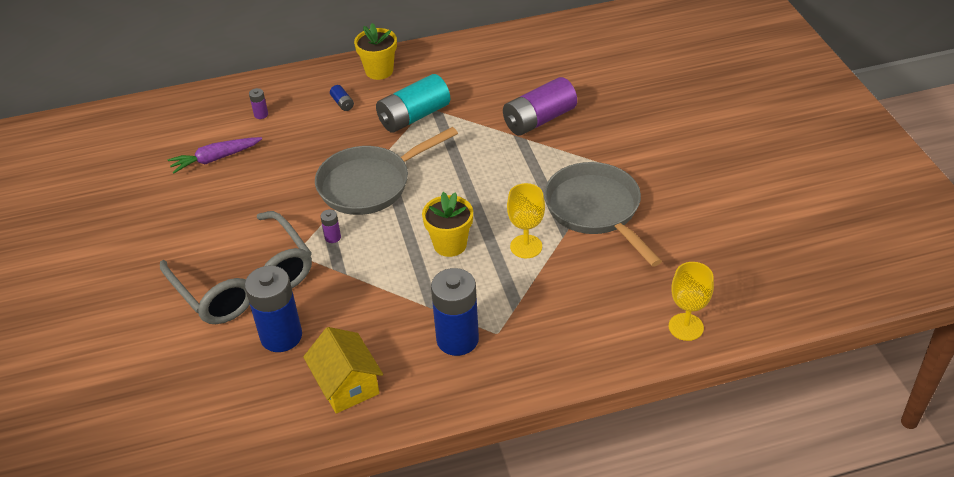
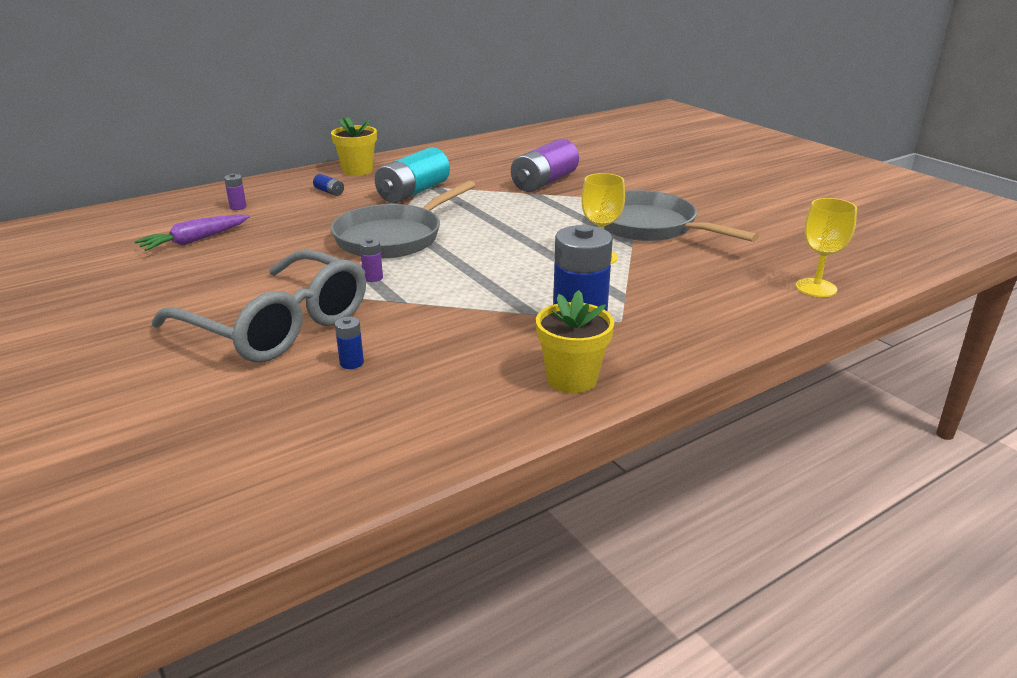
camera: 20 degrees left, 15 degrees down
(281, 336) = (351, 363): blue battery -> blue battery, size x0.42
(346, 385) = (466, 391): yellow house -> none
(450, 244) = (515, 266): yellow flower pot -> yellow flower pot (572, 379)

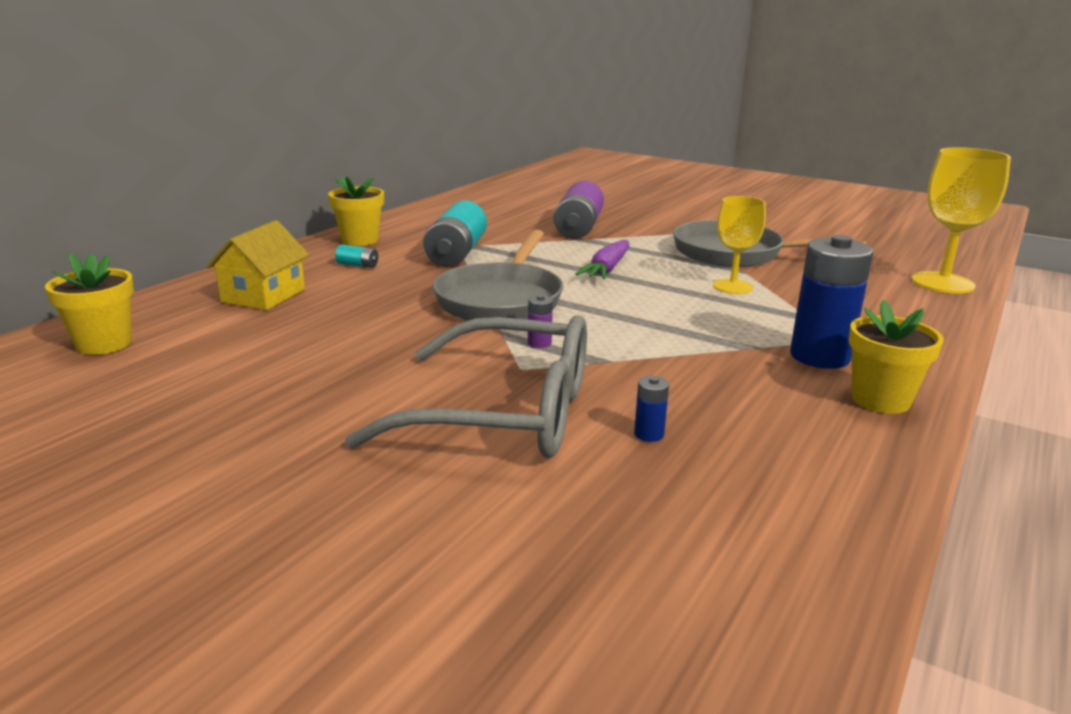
camera: 25 degrees left, 5 degrees down
(107, 227) = (104, 344): none -> yellow flower pot
(195, 241) = (258, 340): purple carrot -> purple carrot (607, 269)
(238, 207) = (263, 295): purple battery -> yellow house
(329, 192) = (358, 265): blue battery -> turquoise battery
(816, 288) = (942, 283): yellow goblet -> yellow goblet, size x1.51

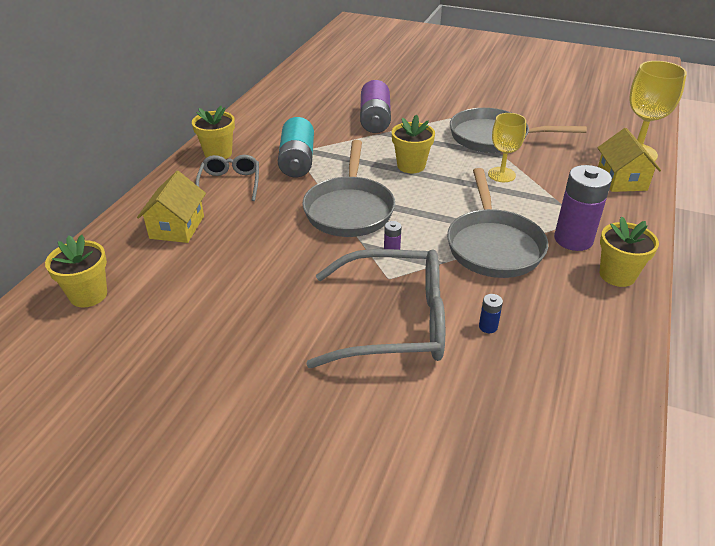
camera: 10 degrees left, 15 degrees up
(358, 265) = (230, 183): turquoise battery -> grey glasses
(607, 269) = (411, 166): purple carrot -> yellow flower pot
(692, 351) = (493, 245): none -> grey pan
(819, 356) = (573, 239): blue battery -> purple battery
(913, 305) = (621, 180): none -> yellow house

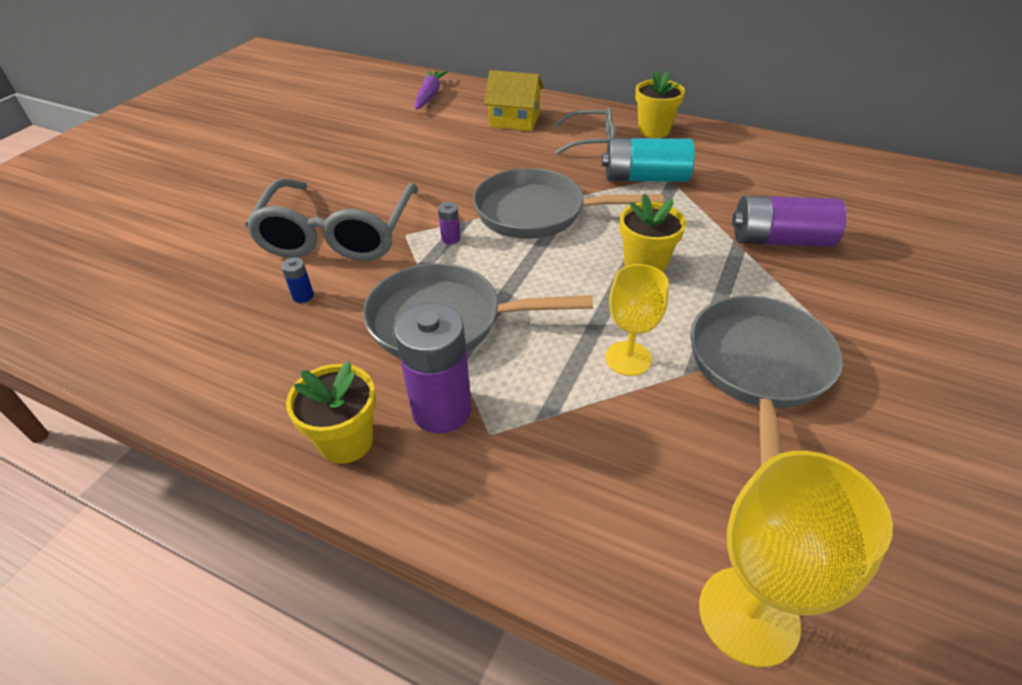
camera: 95 degrees right, 5 degrees up
(88, 295) = (429, 96): yellow flower pot -> purple carrot
(621, 180) = (623, 540): yellow house -> none

